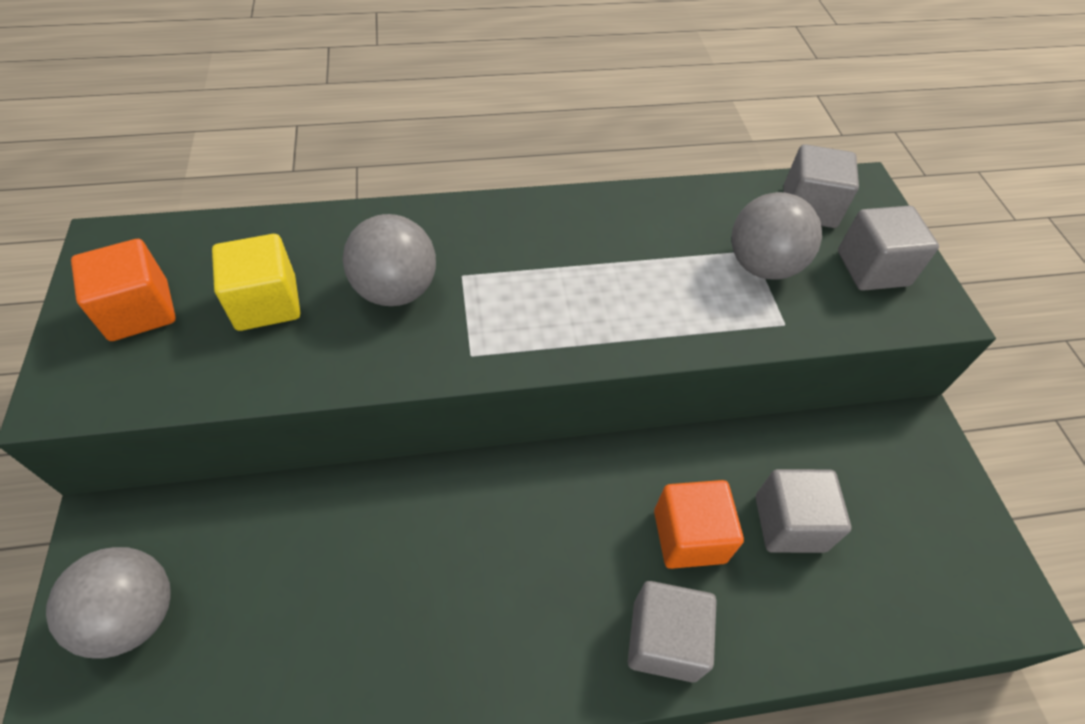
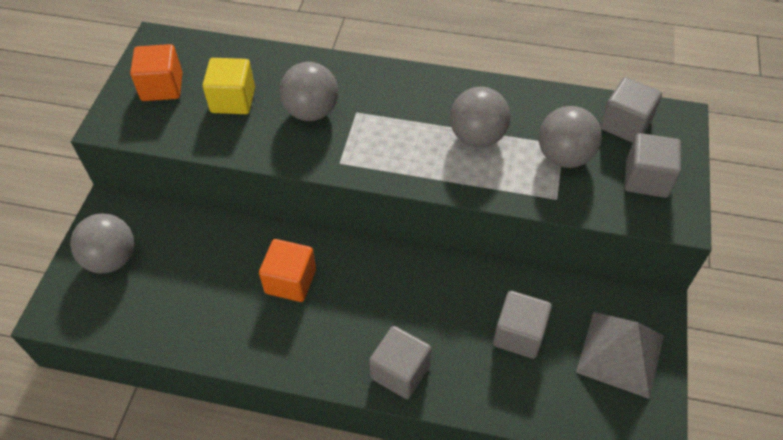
camera: 25 degrees right, 0 degrees up
(642, 268) = (477, 137): none -> grey ball
(689, 536) = (446, 320): orange cube -> orange cube (290, 281)
(919, 505) = (620, 353): none -> grey pyramid

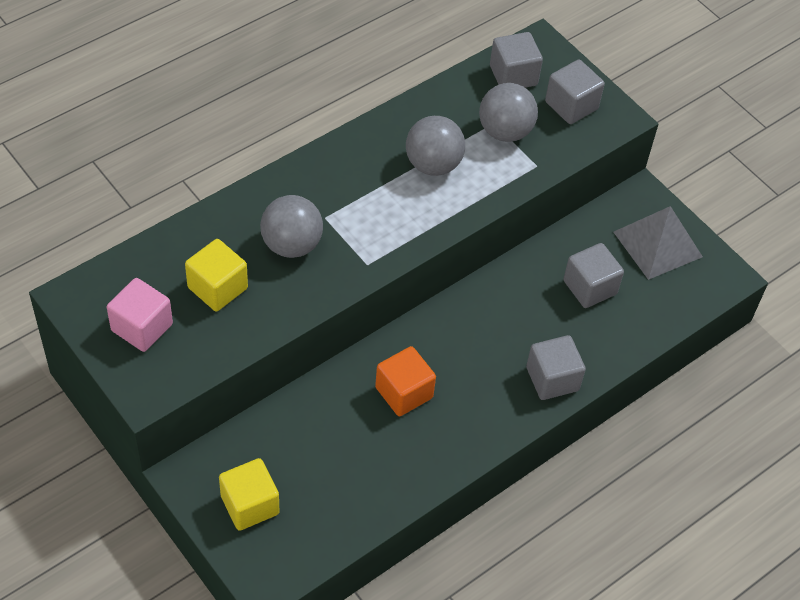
camera: 55 degrees left, 0 degrees up
(112, 259) = (250, 505): grey ball -> yellow cube
(162, 87) = (142, 327): orange cube -> pink cube

